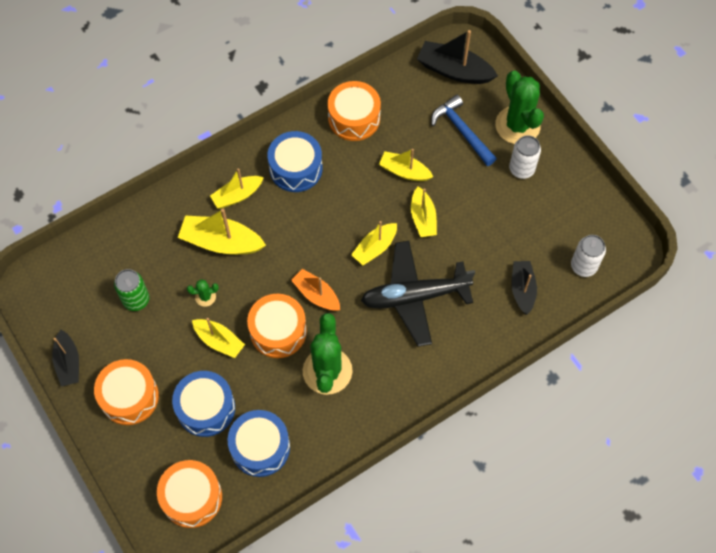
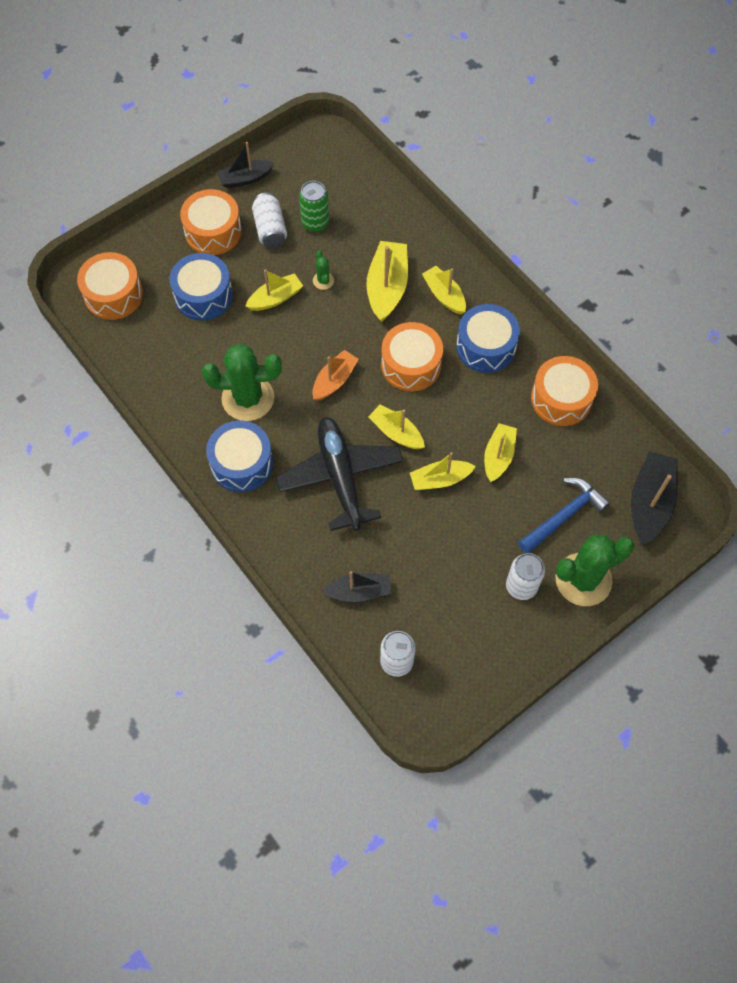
camera: 85 degrees right, 0 degrees up
(136, 342) = (270, 229): none -> white can
(219, 341) = (275, 298): yellow boat -> yellow boat turned 150 degrees counterclockwise
(260, 447) = (164, 346): blue drum -> blue drum (242, 463)
(278, 331) = (290, 349): orange drum -> orange drum (411, 365)

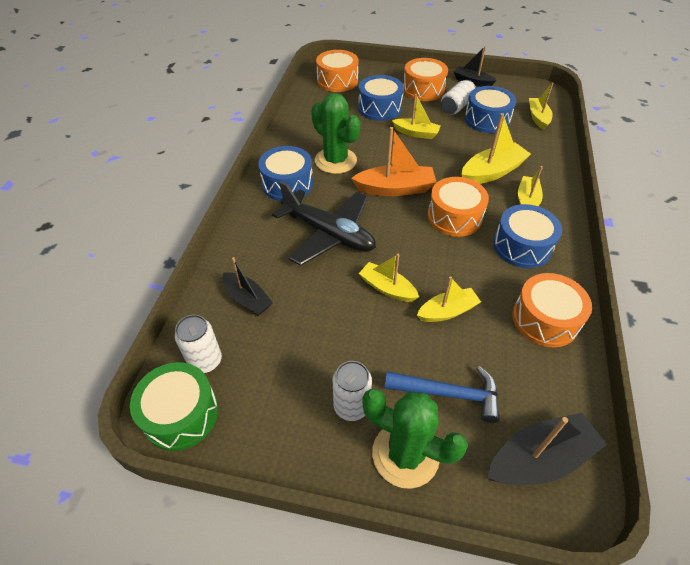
camera: 50 degrees right, 15 degrees down
(315, 223) = (487, 119): green can -> blue drum
(323, 281) = (455, 144): green cactus -> none
(334, 380) = (395, 189): orange boat -> orange boat, size x1.53
(340, 477) = (328, 234): black plane -> black plane turned 90 degrees clockwise
(396, 432) = (395, 241): yellow boat -> yellow boat (538, 117)
(432, 707) = (181, 414): none -> green drum

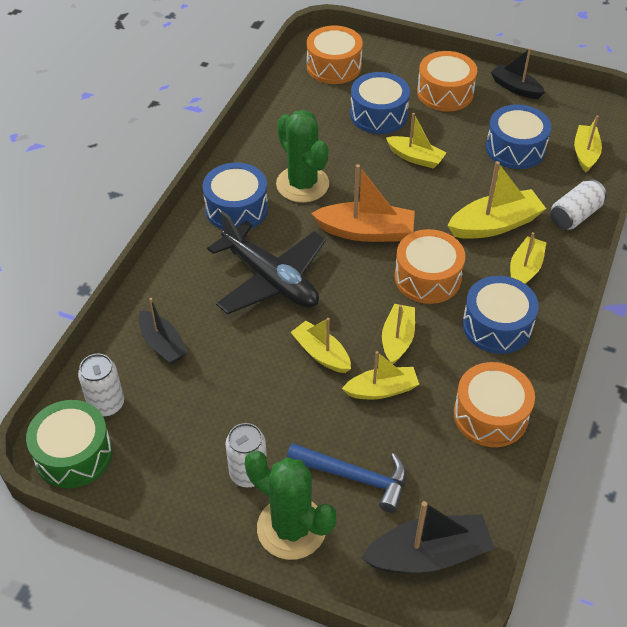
camera: 10 degrees right, 0 degrees up
(447, 267) = (397, 339): none -> yellow boat
(456, 106) = (481, 124): white can -> white can (575, 215)

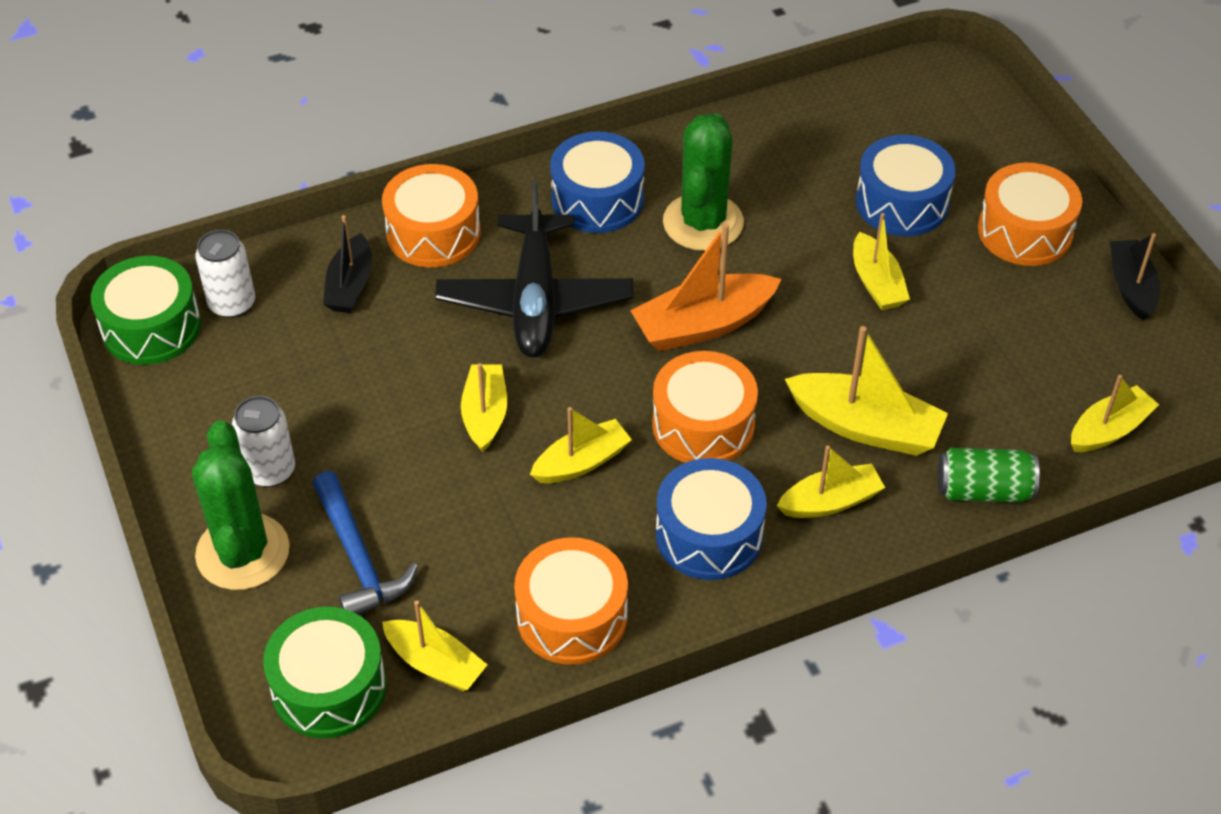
camera: 45 degrees right, 0 degrees up
(334, 66) = (925, 109): orange drum -> orange drum (433, 233)
(366, 232) = (703, 325): orange boat -> orange boat turned 105 degrees clockwise
(382, 390) = (496, 499): yellow boat -> yellow boat (435, 664)
(428, 554) = (329, 687): black boat -> green drum
(515, 148) = (1021, 359): blue drum -> none
(575, 215) = (983, 490): white can -> green can

